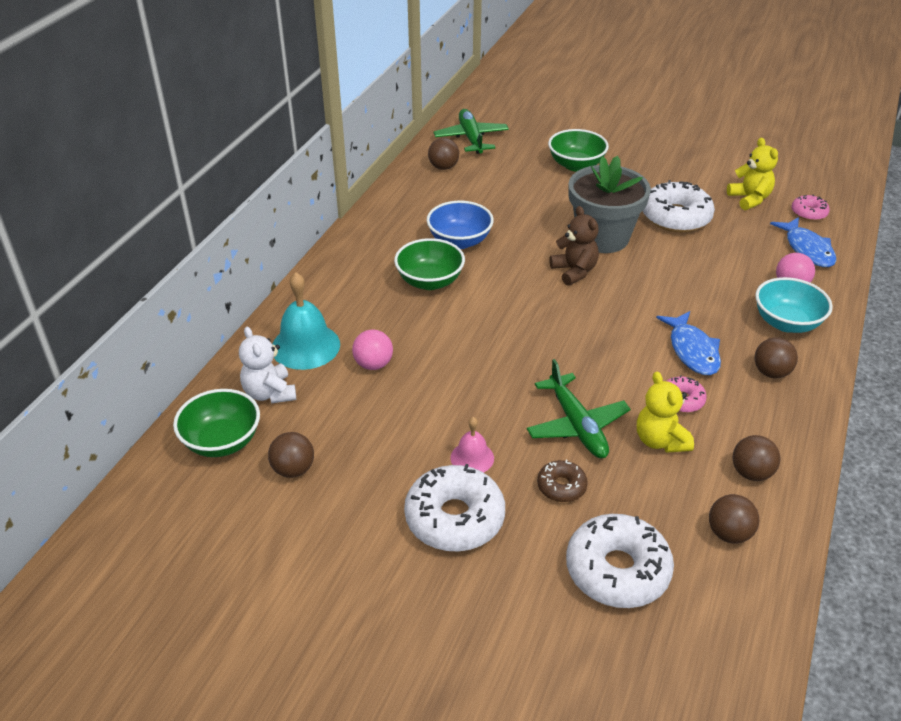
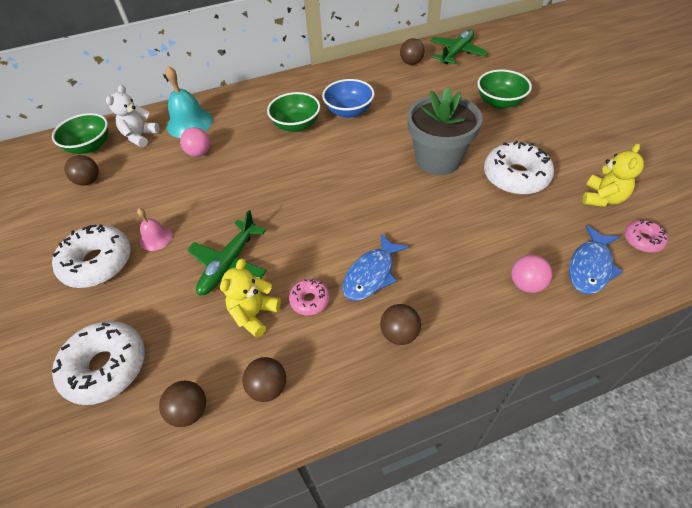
camera: 50 degrees right, 10 degrees up
(561, 486) = (164, 292): brown donut -> none
(574, 271) = (383, 170): brown teddy bear -> none
(786, 323) = (474, 308): turquoise bowl -> none

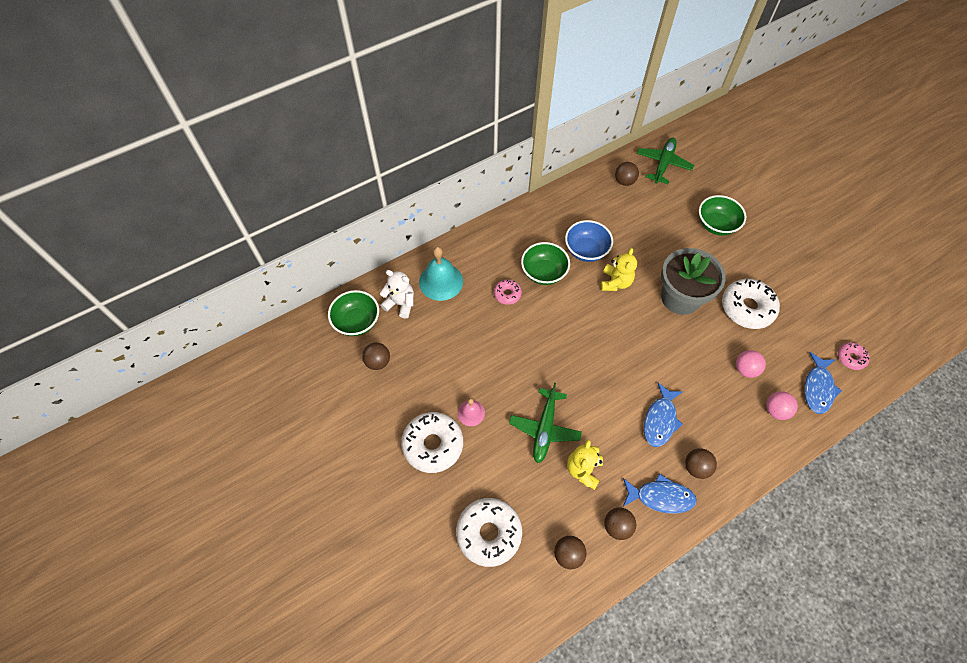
camera: 15 degrees left, 10 degrees up
(140, 136) = (400, 303): white teddy bear -> white teddy bear turned 105 degrees clockwise
(199, 153) = (467, 316): pink ball -> pink ball (745, 369)
(310, 300) = (621, 451): pink donut -> pink donut (507, 294)
(339, 361) = (660, 497): none -> blue fish
(602, 198) = (817, 321): yellow teddy bear -> yellow teddy bear (615, 282)

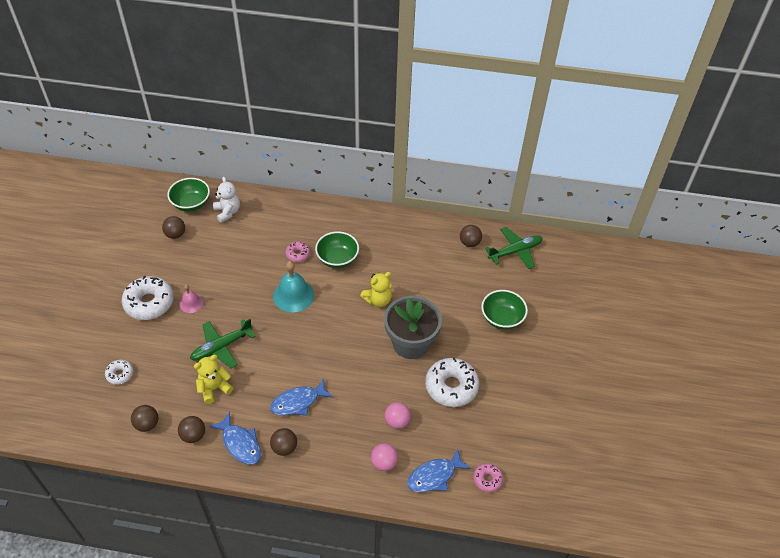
camera: 40 degrees right, 10 degrees down
(441, 281) = (267, 217): turquoise bell -> turquoise bell (293, 295)
(489, 533) = (120, 374): white donut -> white donut, size x0.51
(586, 250) = (384, 266): blue bowl -> none

